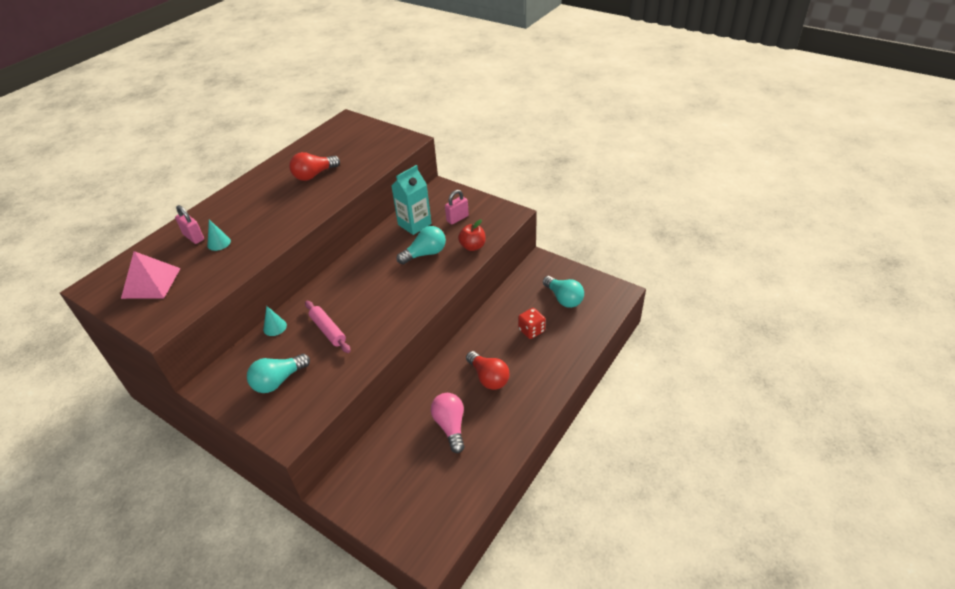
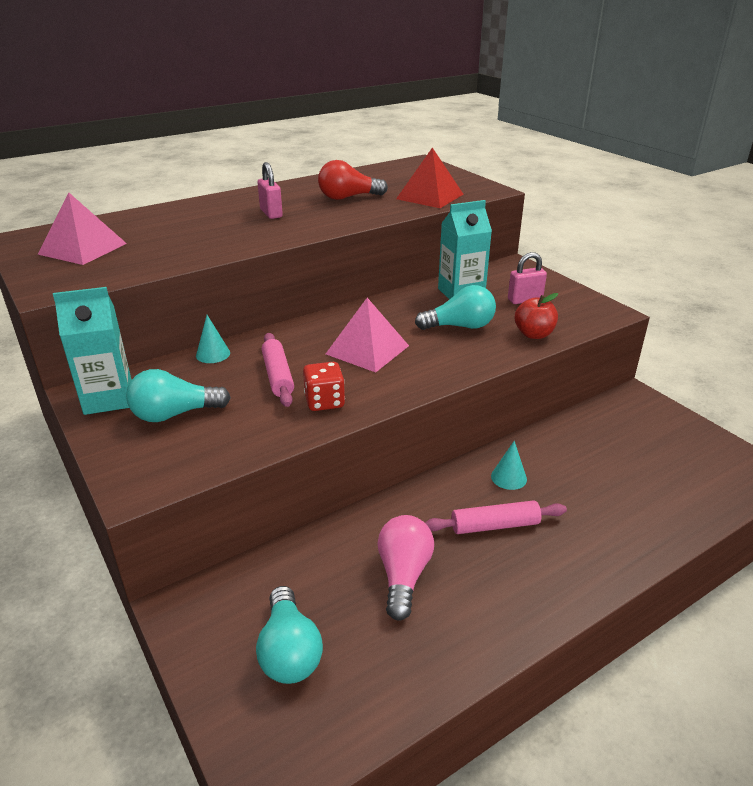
camera: 20 degrees right, 10 degrees down
(194, 237) = (166, 221): pink padlock -> pink padlock (271, 213)
(219, 243) = (189, 231): turquoise cone -> turquoise cone (508, 477)
(226, 384) = (108, 398): none -> turquoise carton
(371, 158) = (430, 196): none -> red pyramid
(375, 291) = (367, 349): none -> pink pyramid
(488, 378) = (495, 525): red light bulb -> pink rolling pin
(531, 330) = (590, 481): red dice -> red dice (324, 401)
(563, 299) = (659, 454): turquoise light bulb -> turquoise light bulb (289, 651)

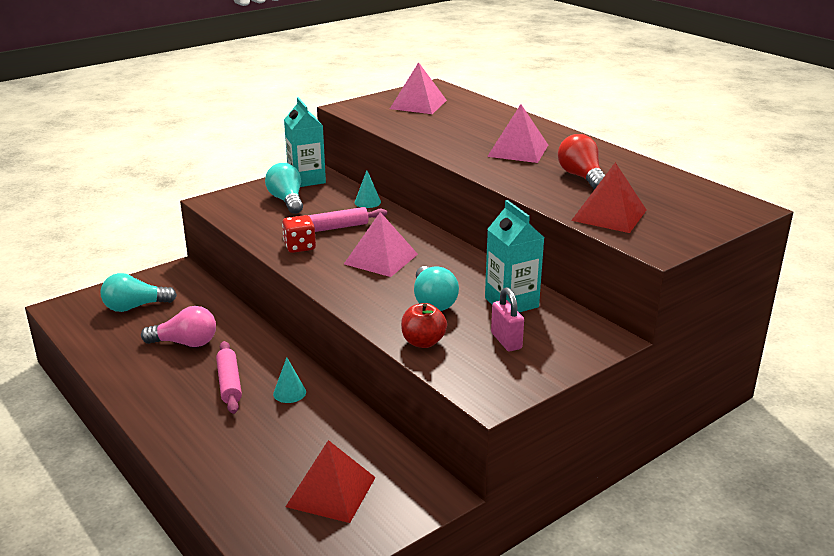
camera: 85 degrees right, 5 degrees down
(271, 213) = (518, 150): pink padlock -> pink pyramid
(653, 450) = (331, 491): none -> red pyramid

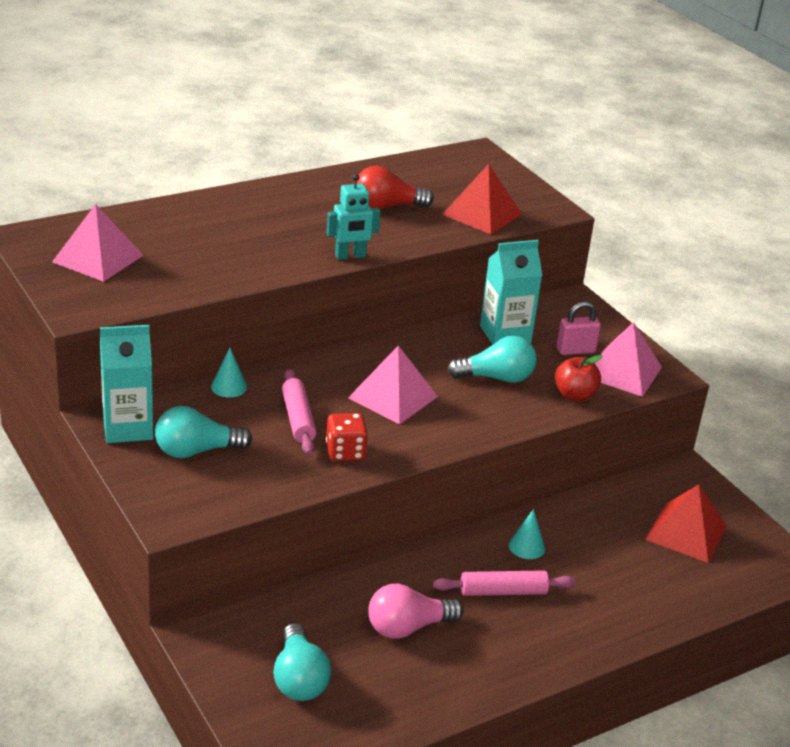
camera: 85 degrees left, 5 degrees up
(185, 343) = (407, 627): pink light bulb -> pink light bulb turned 120 degrees counterclockwise
(480, 170) = (350, 256): none -> turquoise robot
(518, 150) = (298, 224): pink pyramid -> pink pyramid (623, 371)

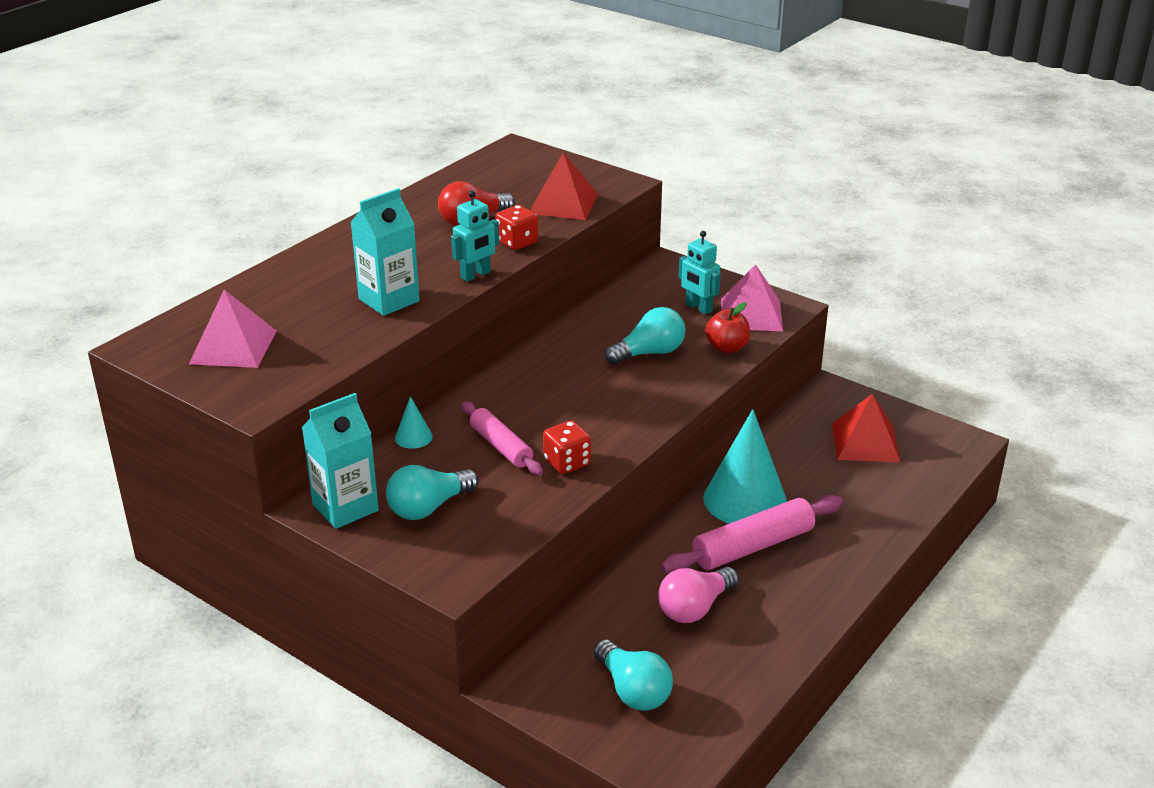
camera: 20 degrees left, 0 degrees up
(393, 397) = (572, 399): pink pyramid -> none
(411, 237) = (517, 242): none -> red dice
(503, 592) = (753, 546): pink rolling pin -> pink rolling pin, size x1.52
(505, 334) = (628, 312): turquoise carton -> turquoise carton (389, 300)
(526, 546) = (745, 500): turquoise cone -> turquoise cone, size x2.31
(575, 350) = (698, 308): pink padlock -> turquoise robot

